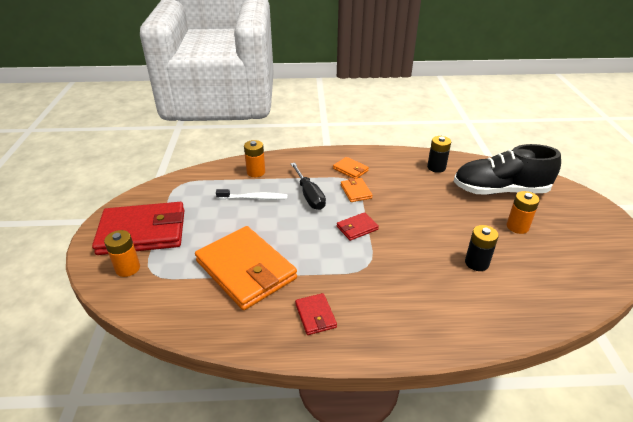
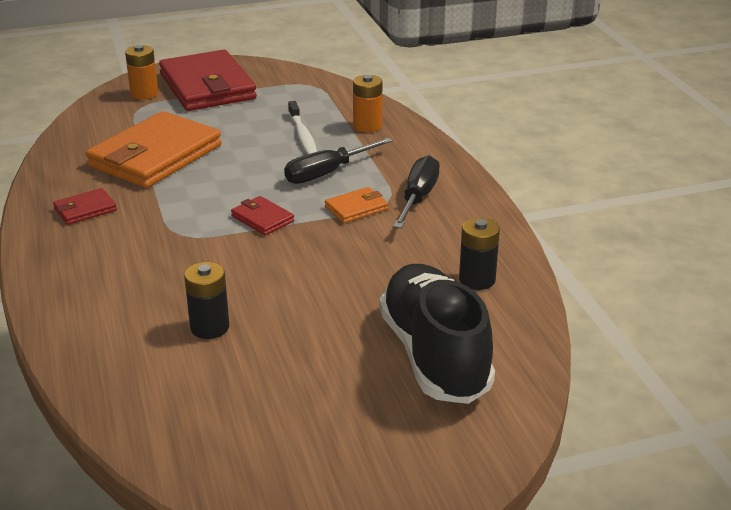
camera: 75 degrees right, 5 degrees down
(350, 169) = (418, 197): orange wallet -> black screwdriver
(517, 227) = (321, 373): orange battery -> none

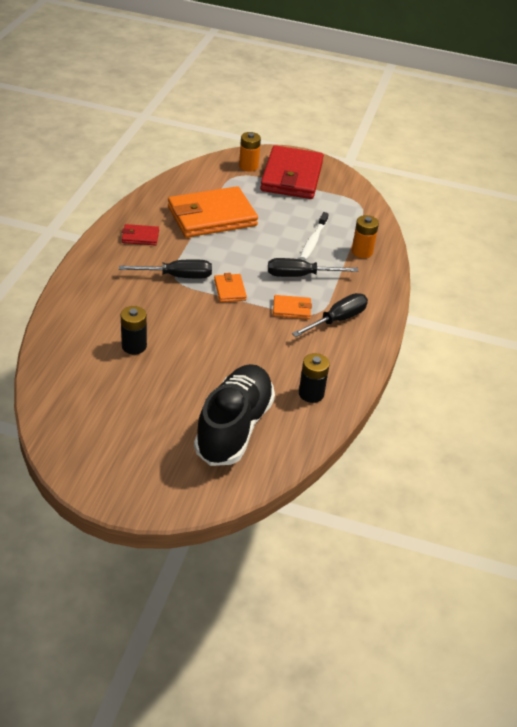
camera: 30 degrees right, 10 degrees up
(182, 231) = (178, 276): none -> black screwdriver
(262, 219) = (230, 290): red wallet -> orange wallet

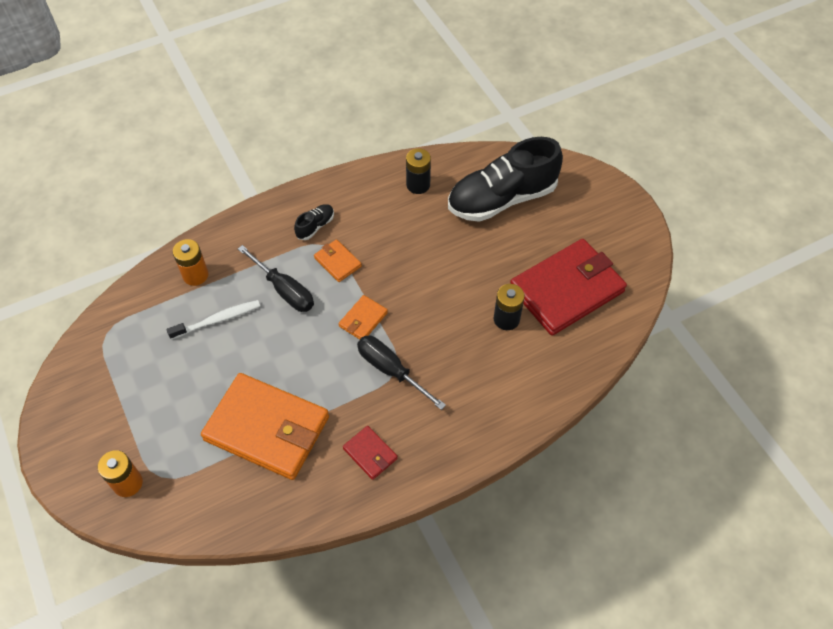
camera: 130 degrees left, 15 degrees up
(292, 177) = (109, 426): red wallet -> red wallet (566, 289)
(338, 319) = (315, 226): black screwdriver -> black shoe

